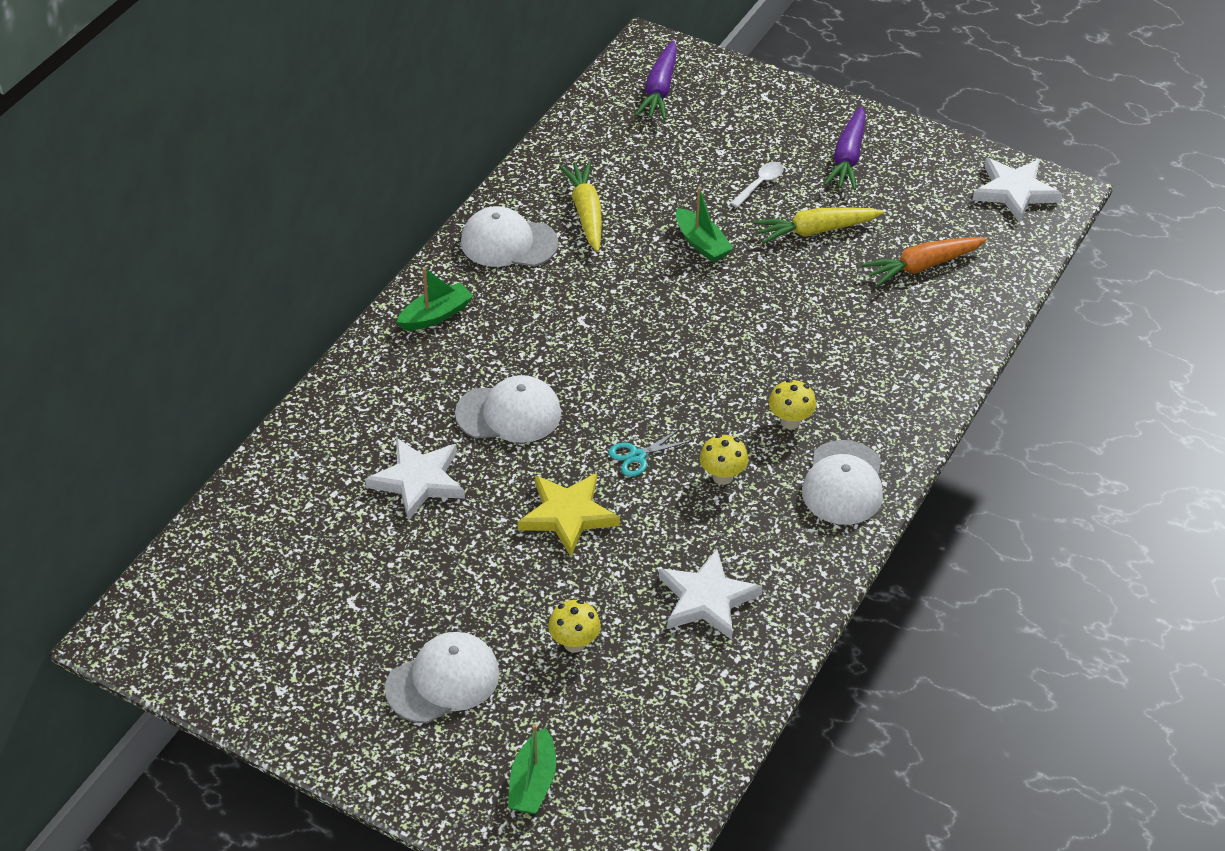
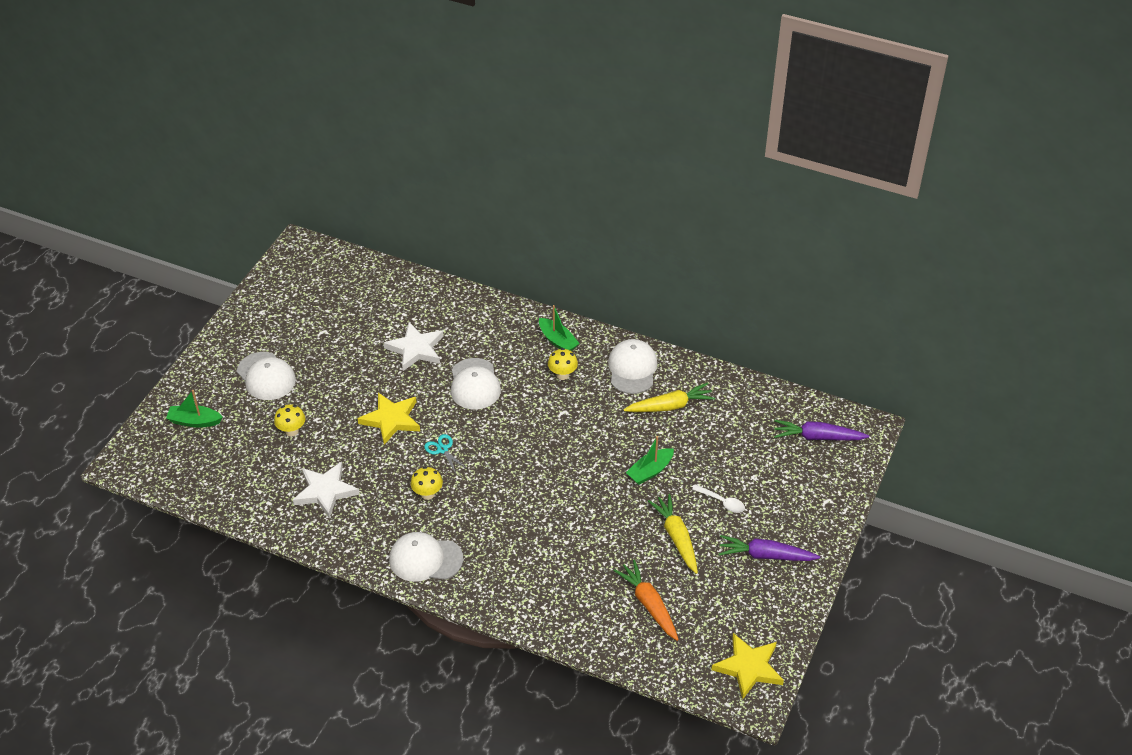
camera: 85 degrees right, 0 degrees up
(790, 421) = (480, 528): yellow mushroom -> yellow mushroom (562, 375)
(1015, 192) = (748, 667): white star -> yellow star

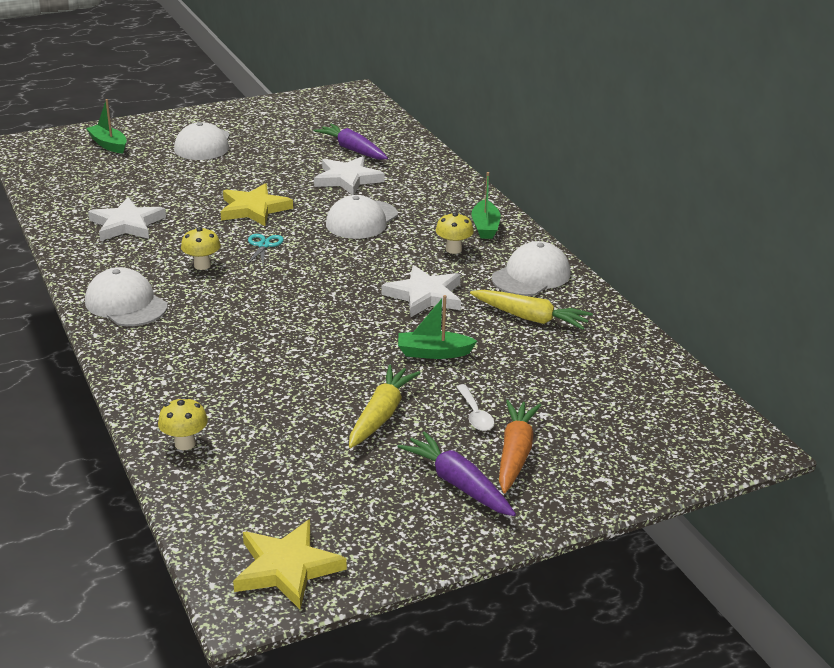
camera: 40 degrees right, 15 degrees down
(292, 431) = (166, 180): yellow mushroom -> yellow mushroom (185, 443)
(592, 427) = (425, 295): none -> white star
(649, 604) = (267, 449): orange carrot -> orange carrot (515, 453)
(817, 437) = (670, 421): purple carrot -> purple carrot (352, 150)

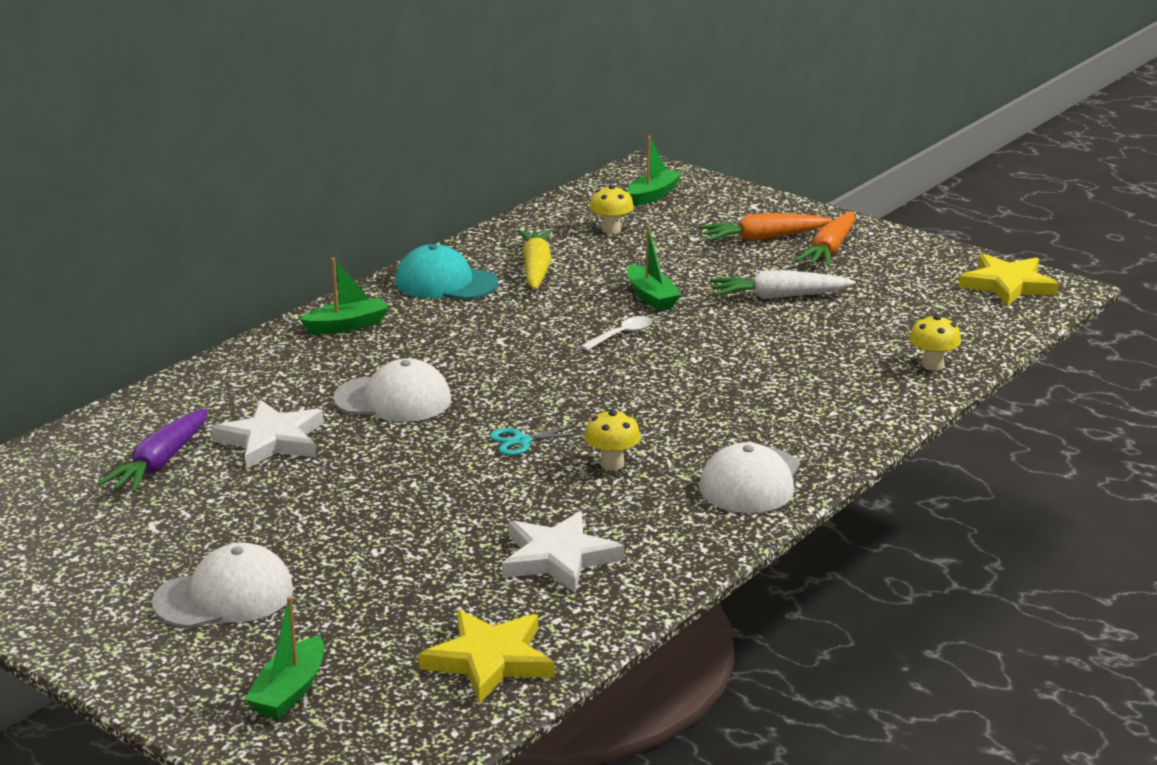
camera: 115 degrees left, 5 degrees down
(254, 209) = (425, 479): yellow star -> yellow star (489, 660)
(381, 415) = (778, 297): yellow carrot -> white carrot
(425, 295) = (544, 324): white star -> none
(453, 249) = (422, 331): yellow mushroom -> yellow mushroom (611, 230)
(458, 484) = (830, 250): purple carrot -> orange carrot
(475, 414) = (728, 262): white spoon -> white spoon (621, 335)
(531, 276) = (446, 283): white cap -> turquoise cap
(667, 425) = (652, 195): none -> green boat

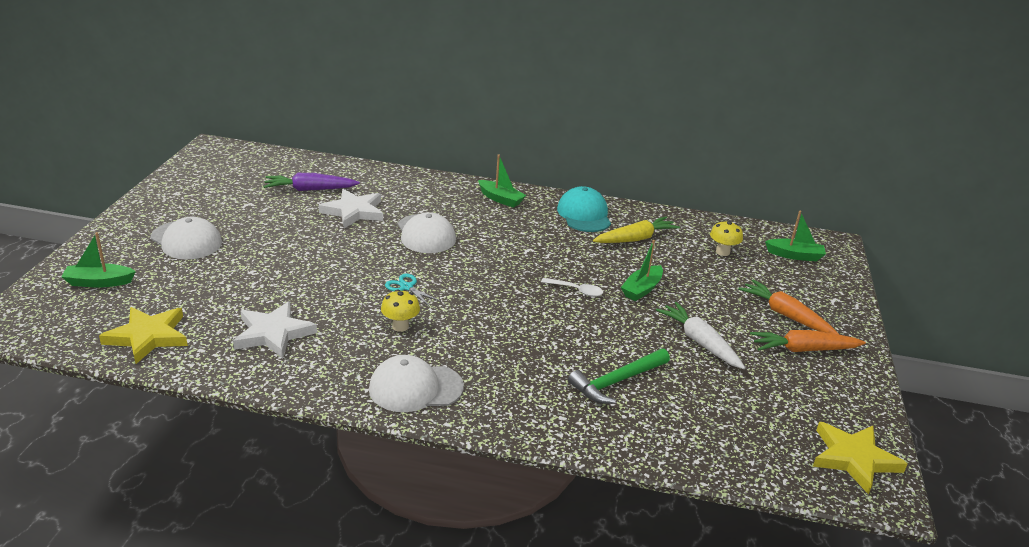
camera: 60 degrees right, 5 degrees up
(818, 360) = (617, 381): none -> green hammer
(932, 365) = (662, 442): yellow mushroom -> none

